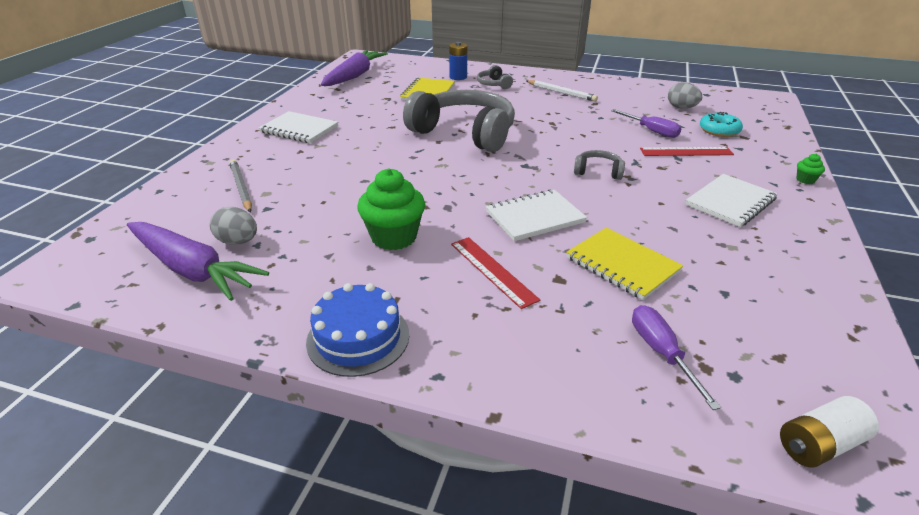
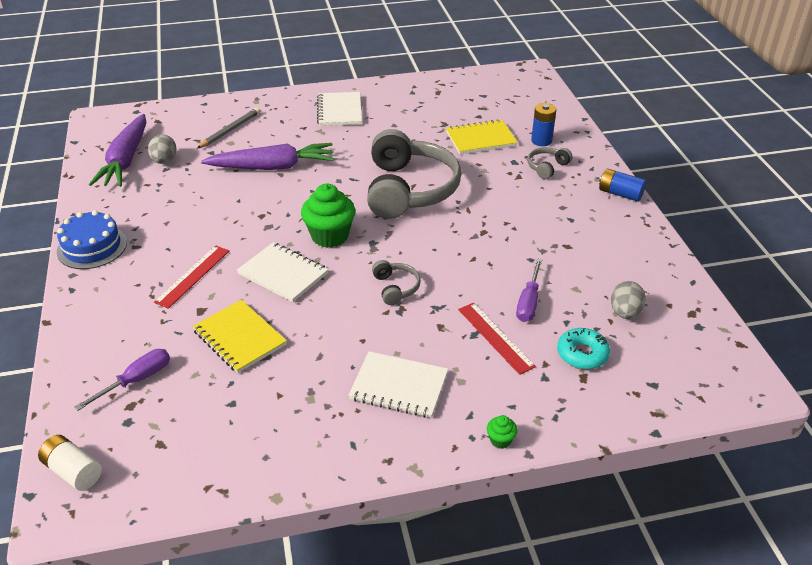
camera: 60 degrees right, 5 degrees up
(354, 76) = (476, 88): purple carrot -> purple carrot (273, 167)
(394, 237) = (209, 218): green cupcake -> green cupcake (330, 236)
(550, 75) = (620, 194): none -> blue battery
(561, 92) = (573, 216): white pencil -> none
(622, 265) = (239, 338): yellow notebook -> yellow notebook turned 60 degrees counterclockwise

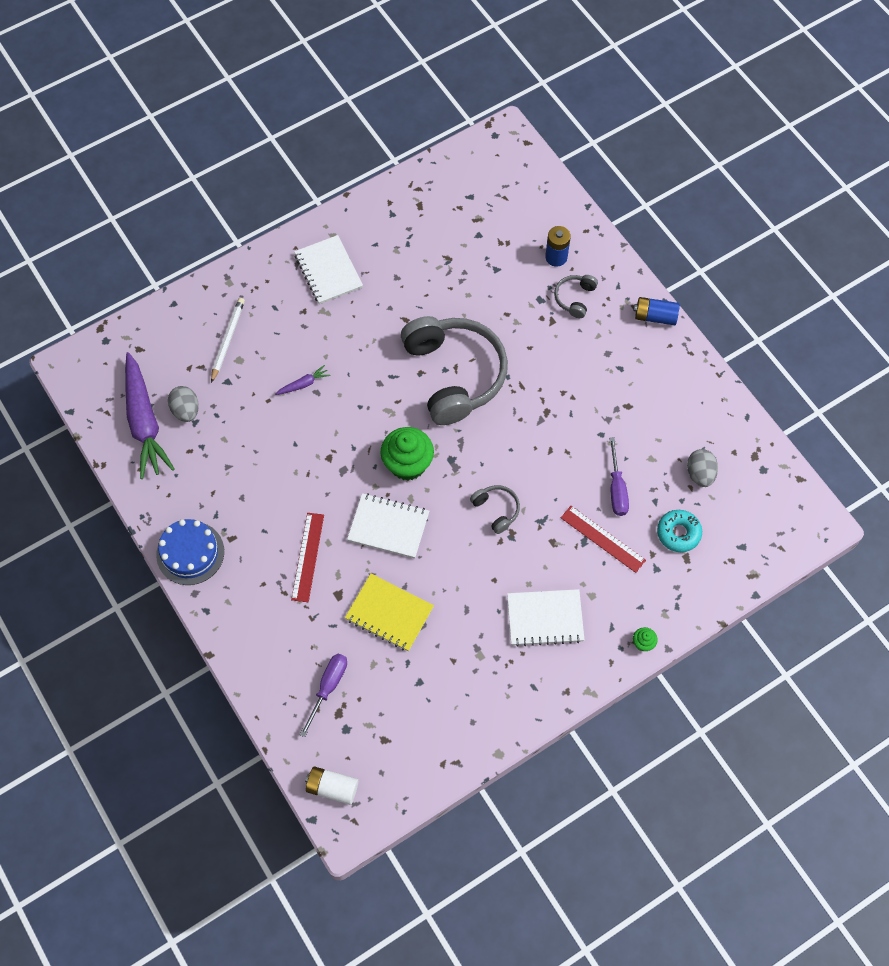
camera: 20 degrees left, 25 degrees up
(230, 130) = (227, 340): grey pencil -> white pencil
(273, 167) = (303, 384): purple carrot -> purple carrot, size x0.42
(481, 139) = (494, 273): yellow notebook -> none

